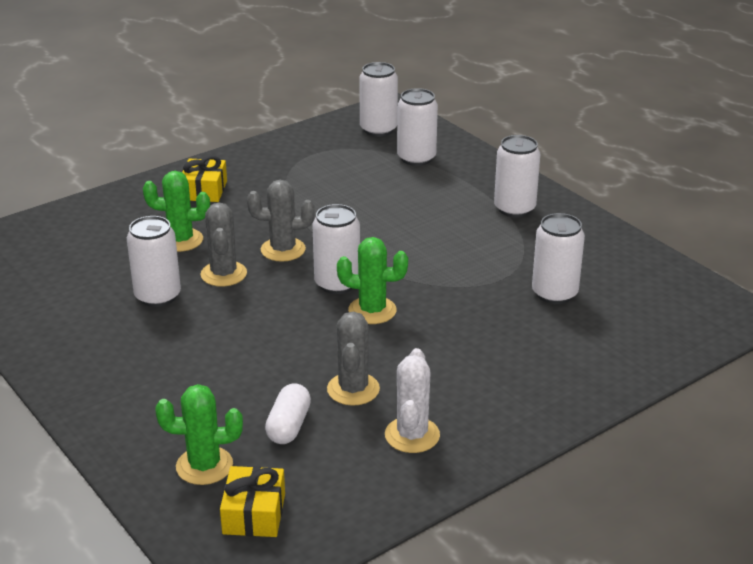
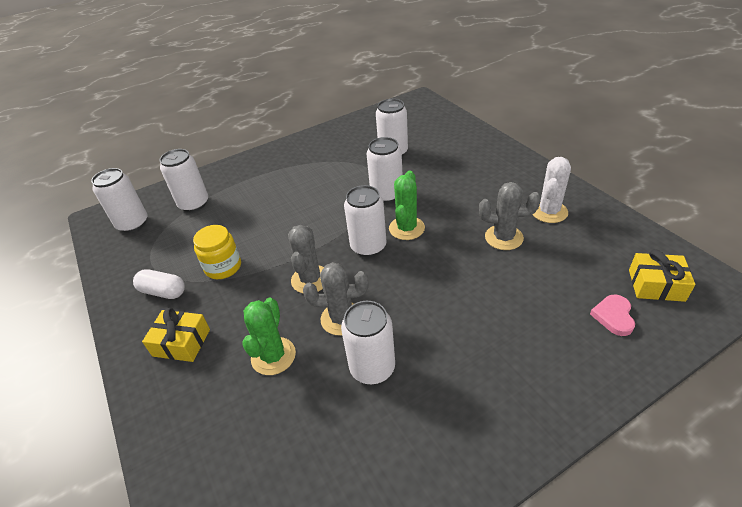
camera: 80 degrees left, 10 degrees up
(204, 466) = (613, 316): green cactus -> pink heart
(289, 426) = (553, 270): white capsule -> white capsule (163, 292)
(305, 195) = (223, 267): none -> yellow jar
(412, 435) = (549, 212): white cactus -> white cactus turned 75 degrees counterclockwise
(514, 209) = (288, 162): white can -> white can (386, 194)

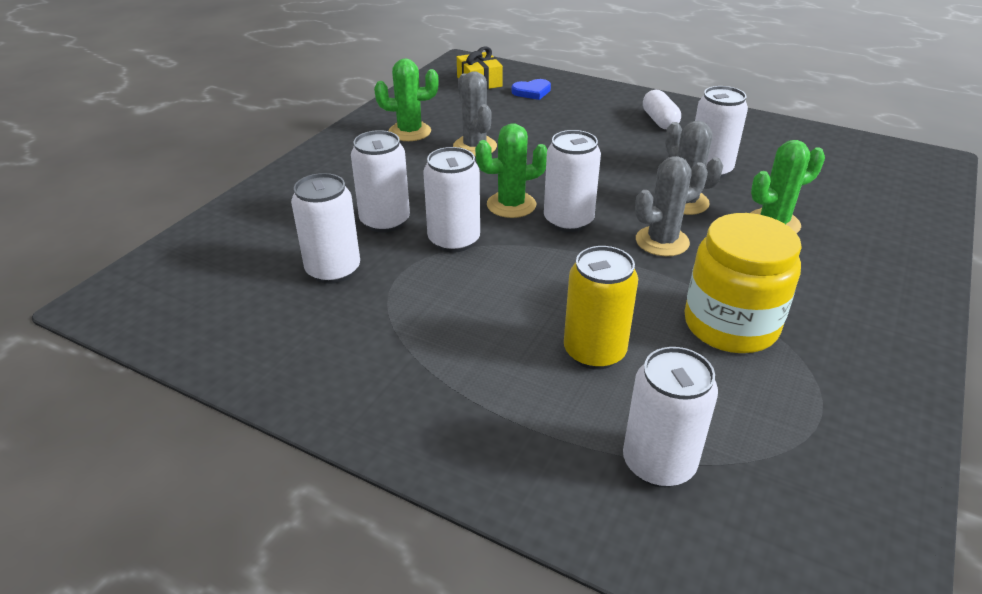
camera: 125 degrees left, 5 degrees down
(133, 224) = (799, 531): white can -> white can (385, 221)
(163, 292) = (833, 359): white capsule -> white capsule (659, 121)
(181, 343) = (853, 293): yellow gift -> none
(223, 267) = (730, 325): yellow jar -> yellow jar, size x1.53
(260, 211) = (594, 352): none -> yellow can
(549, 212) = (410, 132): white cactus -> green cactus
(613, 316) = (532, 92): pink heart -> blue heart

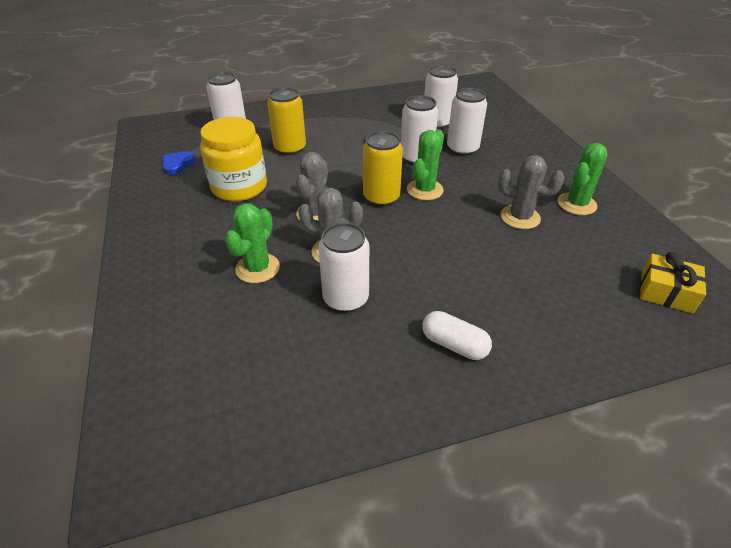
camera: 135 degrees right, 5 degrees up
(532, 92) = (608, 309): blue heart -> blue heart (178, 164)
(568, 221) = (381, 198): white can -> yellow can

